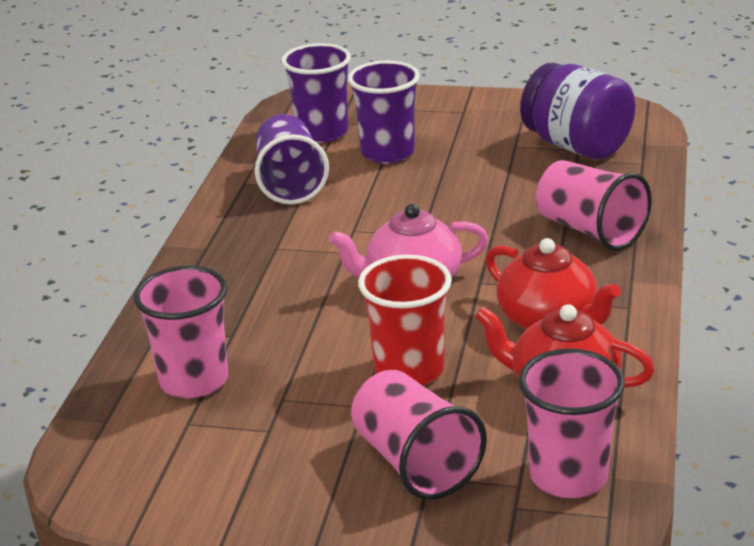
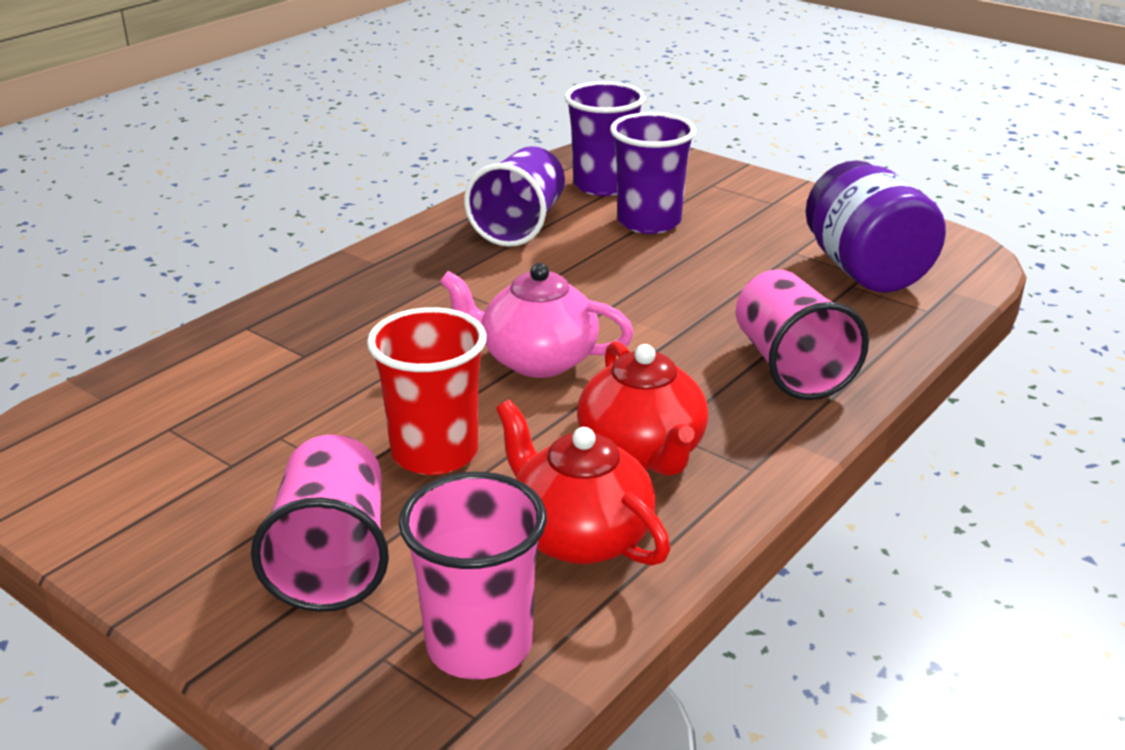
camera: 25 degrees right, 0 degrees up
(194, 380) = (221, 388): pink cup -> none

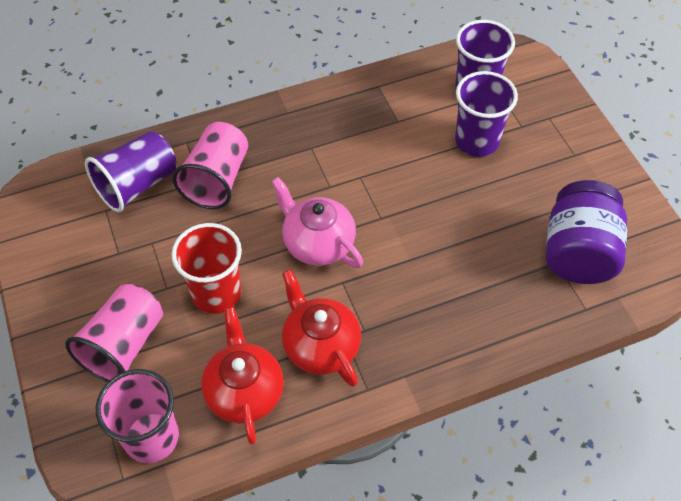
camera: 30 degrees right, 25 degrees up
(520, 225) = (395, 110): purple cup -> purple cup (137, 185)
(642, 451) = (320, 346): red teapot -> red teapot turned 135 degrees clockwise
(790, 367) = (455, 319): pink cup -> pink cup (217, 179)

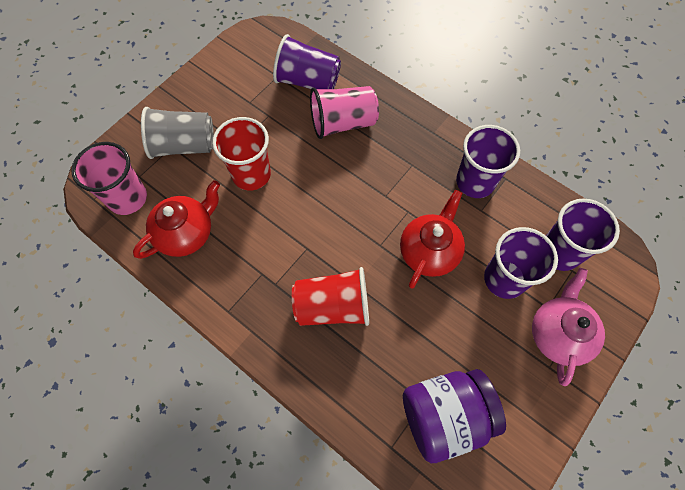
camera: 60 degrees right, 10 degrees up
(124, 345) = (184, 145): pink cup -> grey cup
(318, 243) = (330, 214): pink teapot -> pink teapot (558, 334)
(320, 346) = (246, 261): red teapot -> red teapot (429, 251)
(365, 109) = (475, 182): none -> purple cup
(421, 289) = (333, 306): none -> red cup

